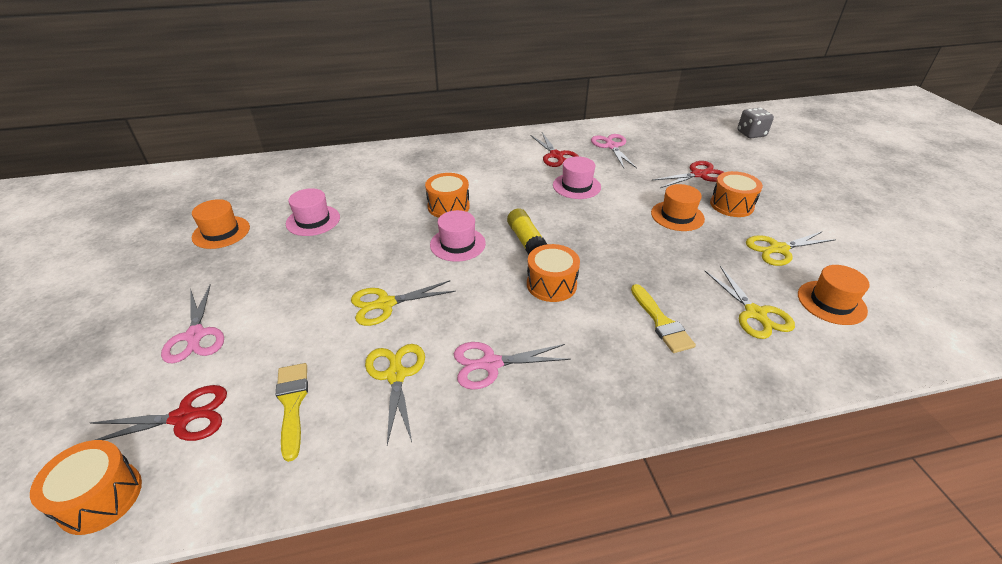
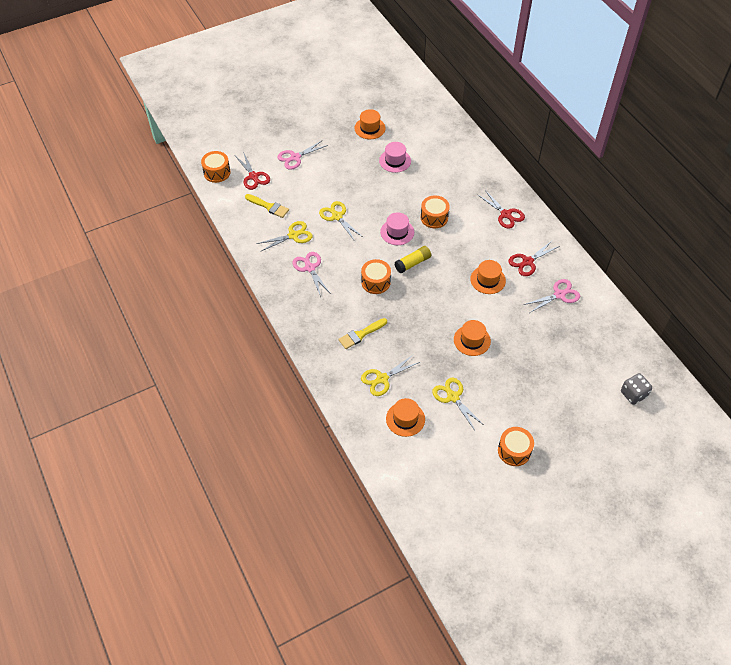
camera: 75 degrees right, 15 degrees up
(292, 404) = (269, 206): yellow brush -> yellow brush turned 60 degrees clockwise
(576, 186) = (488, 280): pink hat -> orange hat
(698, 175) = (537, 353): red scissors -> red scissors (505, 214)
(731, 205) = (500, 373): orange drum -> orange drum (514, 451)

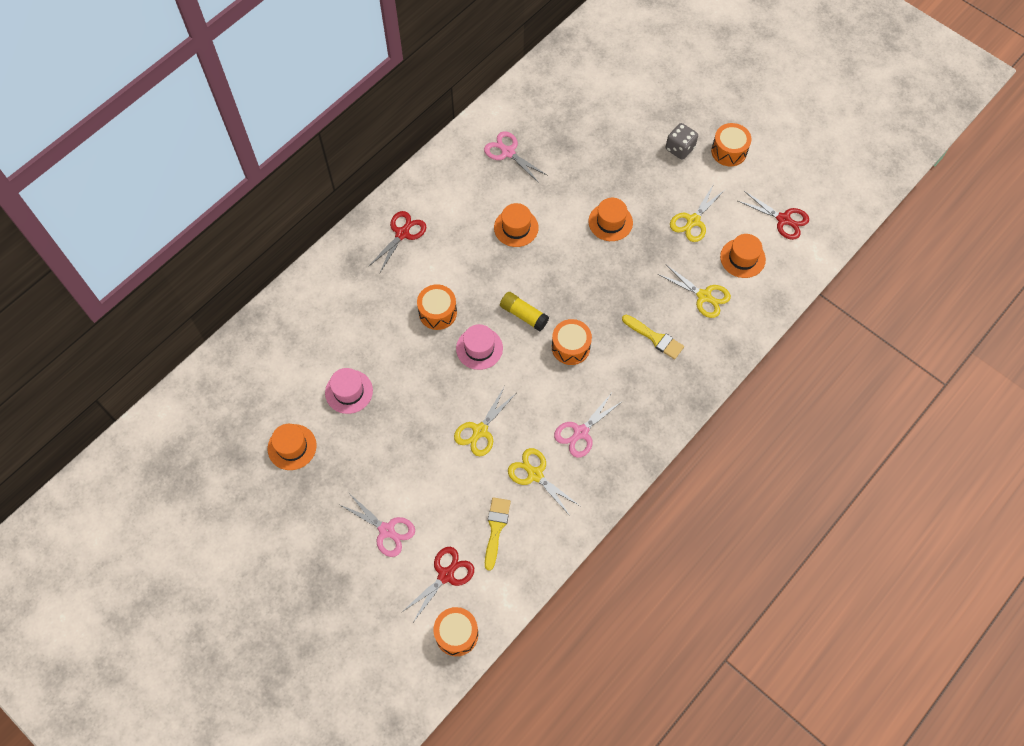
camera: 110 degrees left, 10 degrees up
(527, 262) = (471, 193): red scissors -> red scissors (783, 219)
(633, 394) = (611, 65): grey dice -> grey dice (679, 148)

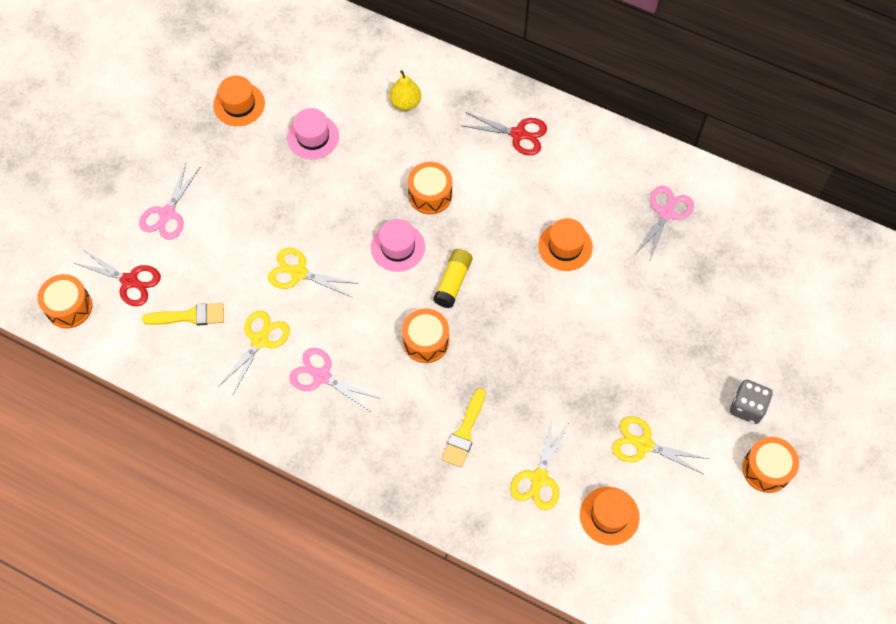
camera: 75 degrees right, 0 degrees up
(341, 310) = (405, 103): none -> yellow pear
(610, 222) = (608, 348): orange hat -> none
(783, 219) = (685, 558): red scissors -> none

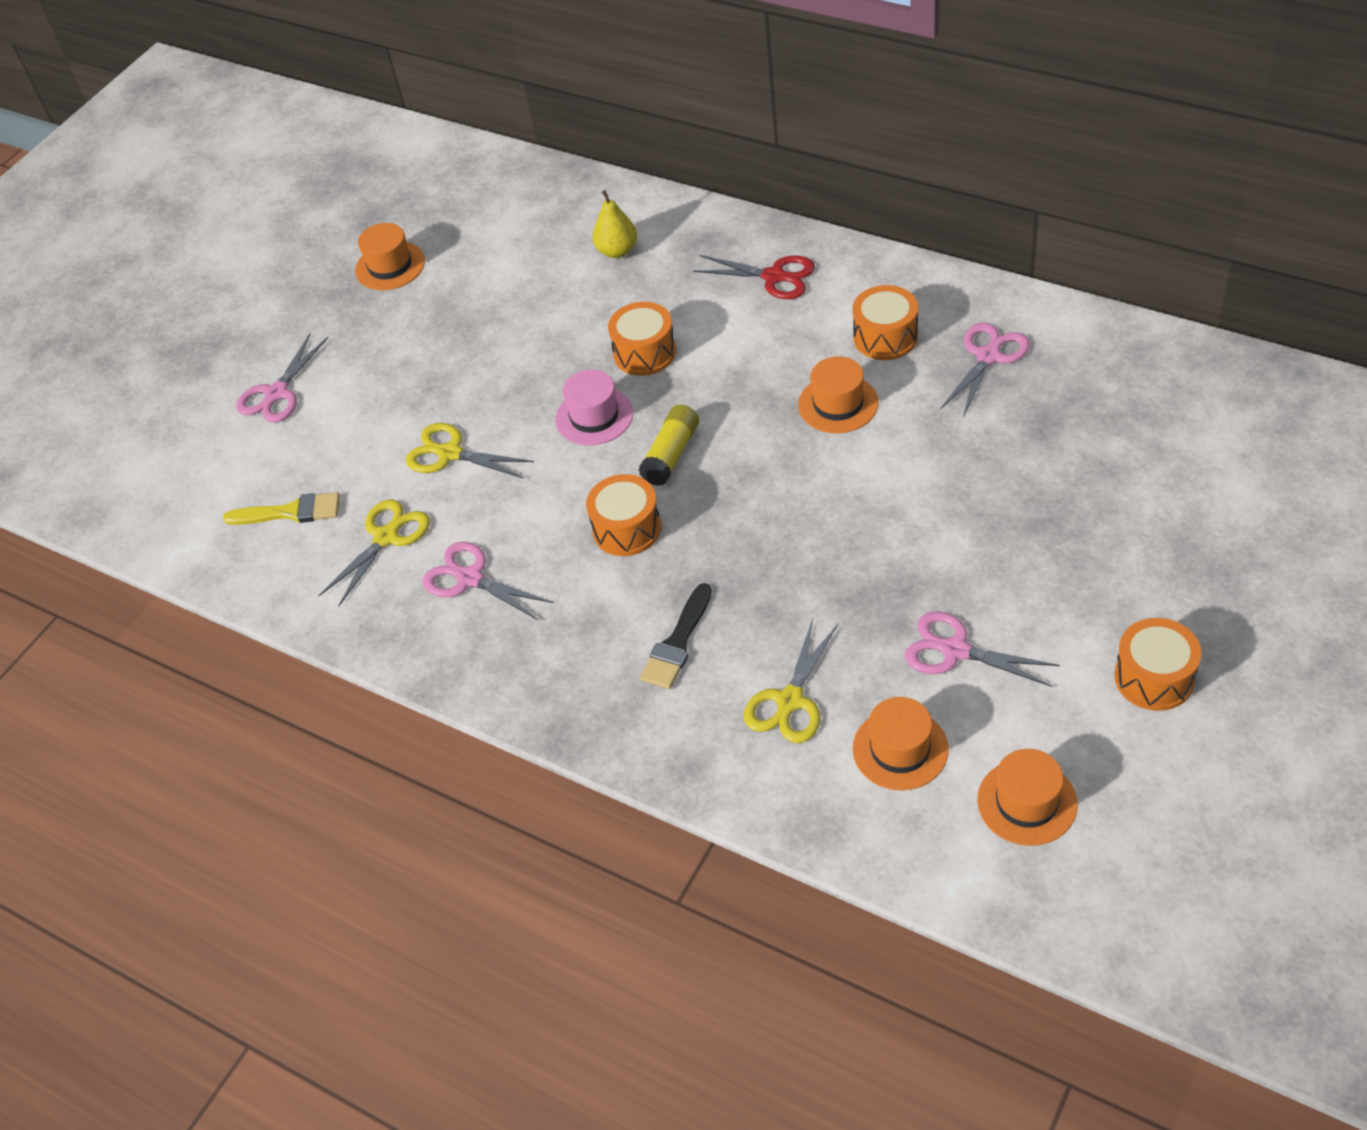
camera: 10 degrees right, 15 degrees down
(69, 307) = (126, 508): orange drum -> orange drum (885, 337)
(129, 281) = (214, 474): red scissors -> none
(313, 137) = (486, 296): pink hat -> none
(464, 432) = (677, 643): yellow brush -> black brush
(644, 444) = (955, 650): yellow scissors -> pink scissors
(687, 555) = (1027, 802): none -> orange hat
(747, 407) = (1119, 595): grey dice -> none

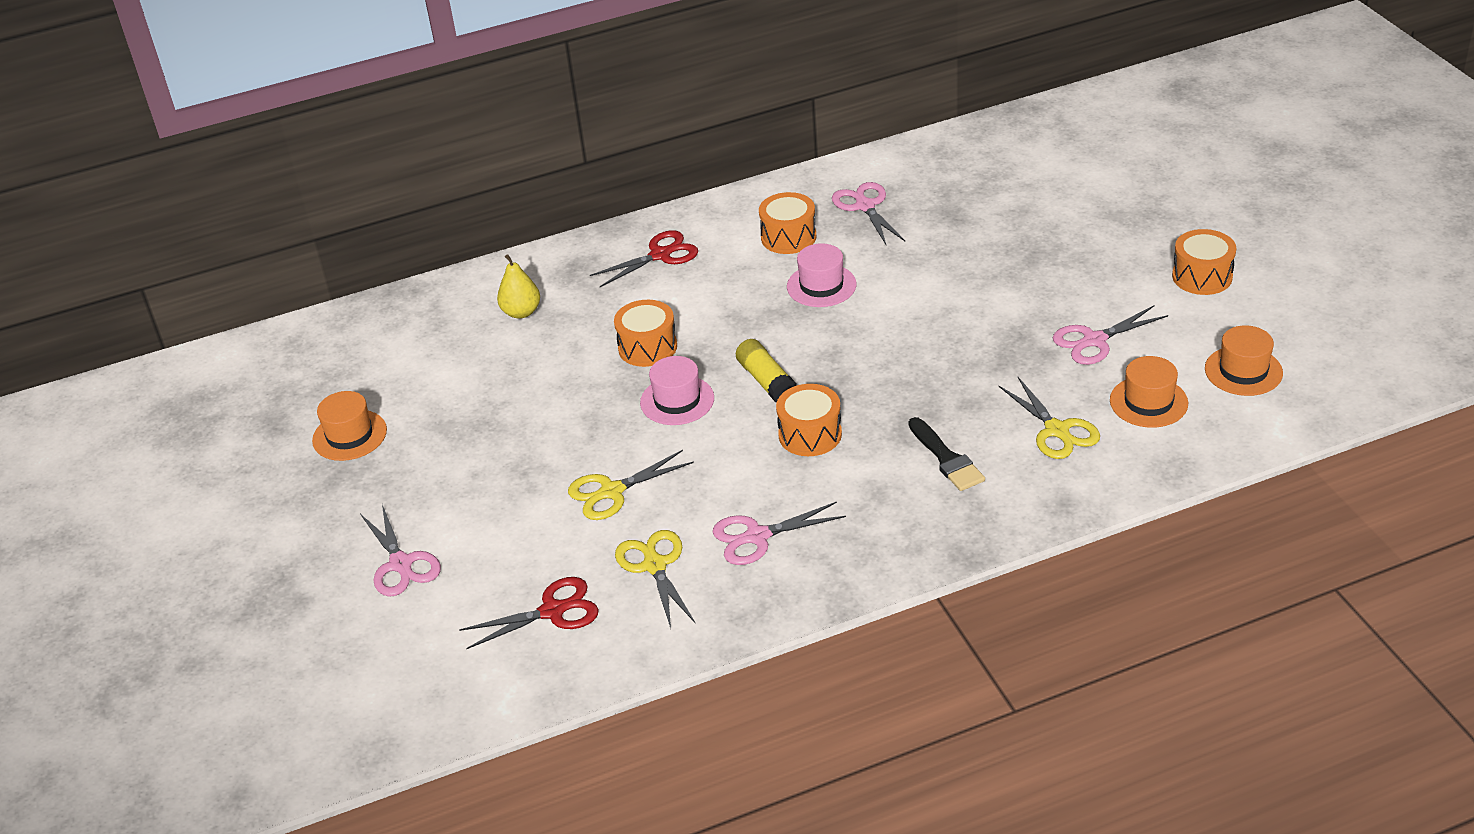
camera: 55 degrees left, 10 degrees down
(291, 512) = (552, 611): yellow brush -> red scissors
(838, 404) = (821, 285): orange hat -> pink hat

